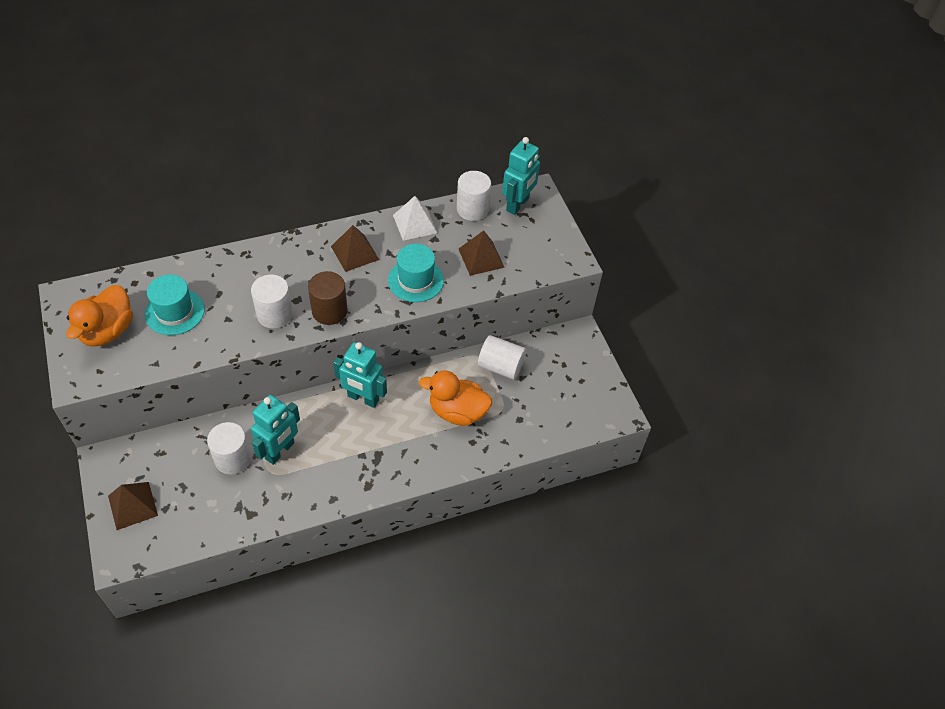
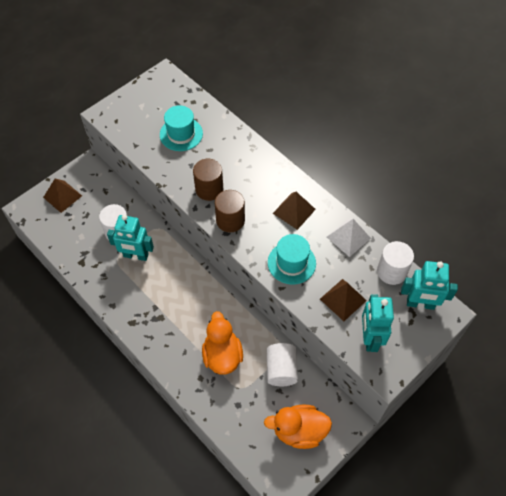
camera: 70 degrees right, 5 degrees up
(107, 331) = (148, 109): orange duck -> orange duck (299, 431)
(274, 314) = (209, 189): white cylinder -> brown cylinder
(363, 398) = (202, 286): turquoise robot -> turquoise robot (370, 338)

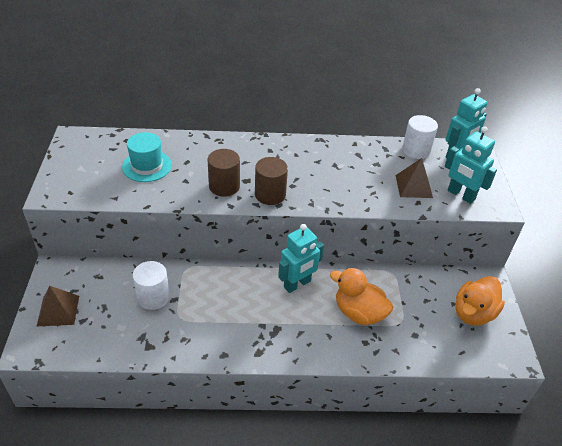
camera: 50 degrees left, 15 degrees down
(136, 256) = (194, 302): turquoise robot -> turquoise robot (297, 284)
(281, 370) = (409, 286): white cylinder -> none
(291, 263) = (351, 189): turquoise hat -> none
(294, 211) = (306, 159): brown pyramid -> none
(348, 237) = (363, 150): white pyramid -> none

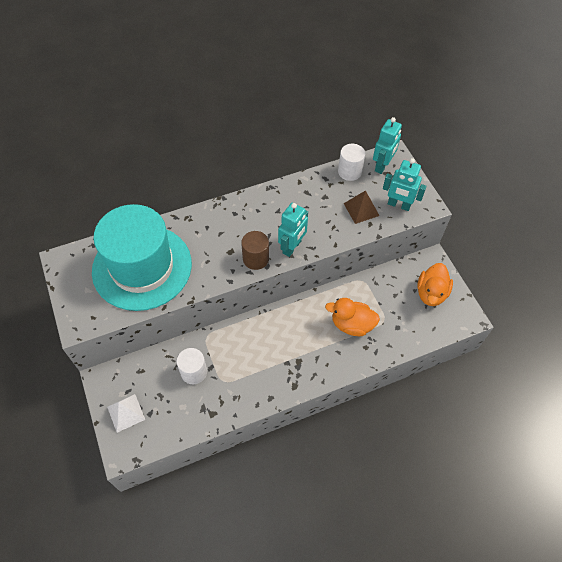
camera: 20 degrees left, 15 degrees up
(58, 310) = (126, 413): brown pyramid -> white pyramid
(147, 166) = (142, 267): turquoise hat -> turquoise hat, size x2.29
(224, 186) = (216, 264): brown cylinder -> none
(297, 284) = (297, 318): turquoise robot -> turquoise robot (292, 247)

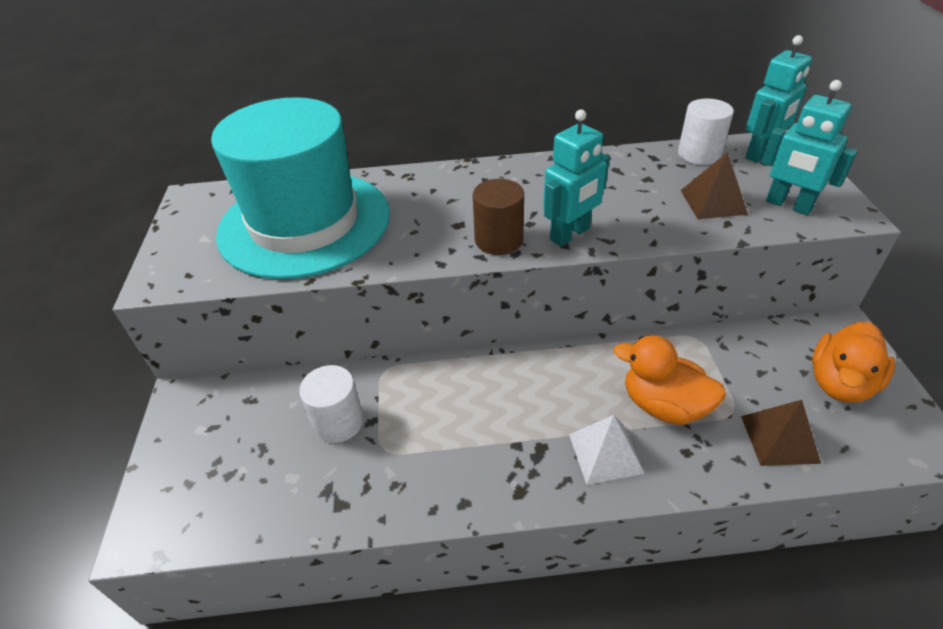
camera: 20 degrees right, 15 degrees down
(126, 413) = (189, 463): white pyramid -> white pyramid (605, 453)
(406, 330) = (779, 439): none -> brown pyramid

